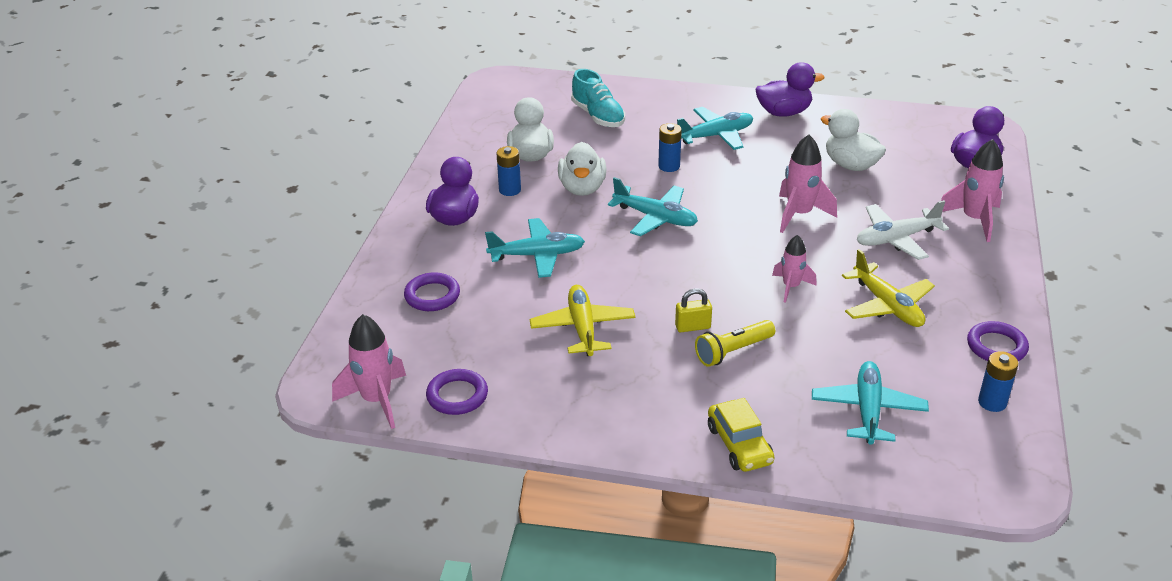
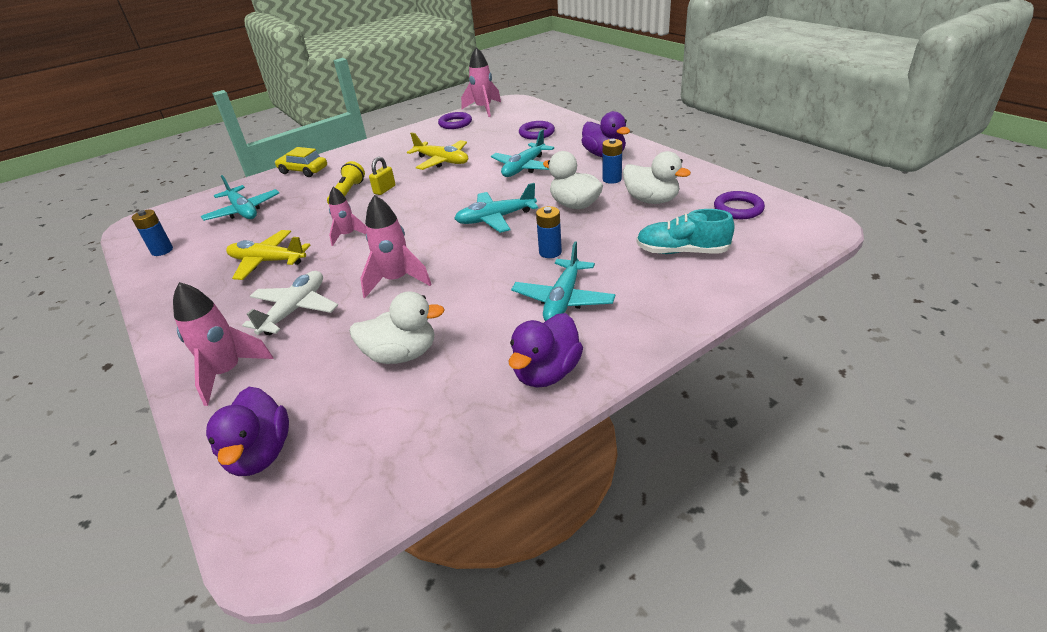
camera: 135 degrees right, 0 degrees up
(996, 346) = (168, 280): purple ring -> purple ring (738, 209)

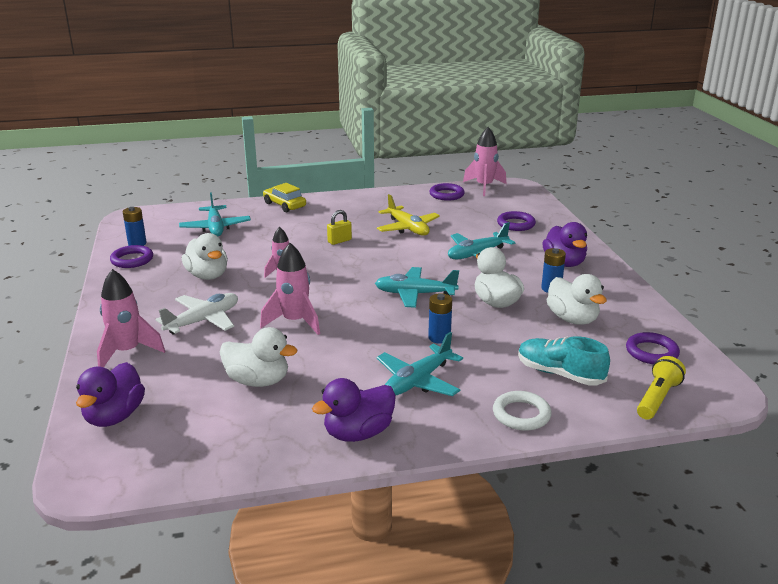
camera: 20 degrees right, 10 degrees down
(167, 269) = (132, 260): none -> purple ring
(268, 261) = (207, 276): yellow plane -> white duck
(347, 193) = (307, 235): yellow flashlight -> yellow flashlight (657, 398)
(681, 300) = (521, 414): none -> white ring

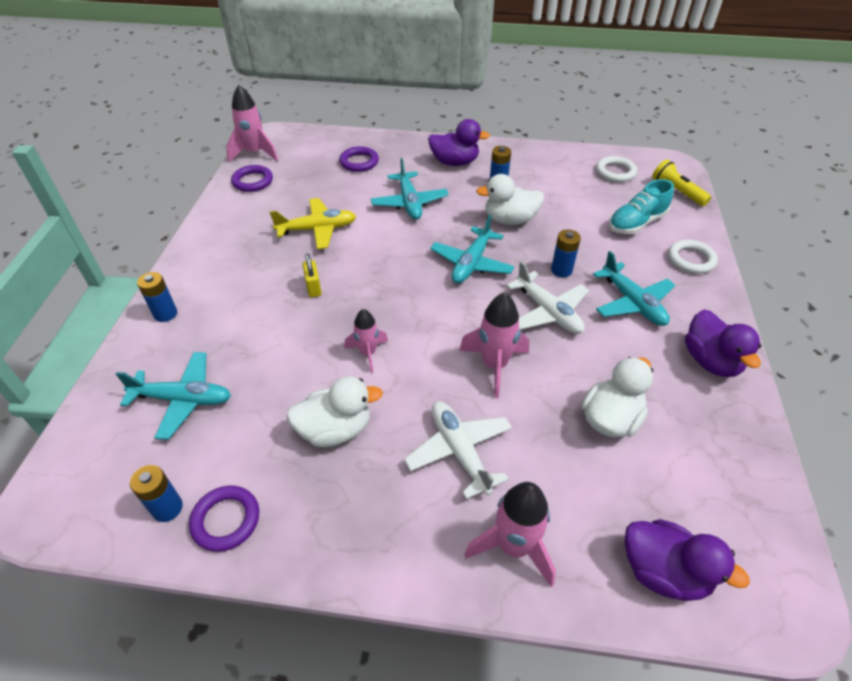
camera: 70 degrees left, 20 degrees up
(284, 205) = (165, 314): yellow car -> blue battery
(374, 338) = (548, 312): none -> white plane
(572, 319) = (554, 190): white duck -> none
(651, 352) = (615, 172): purple ring -> white ring

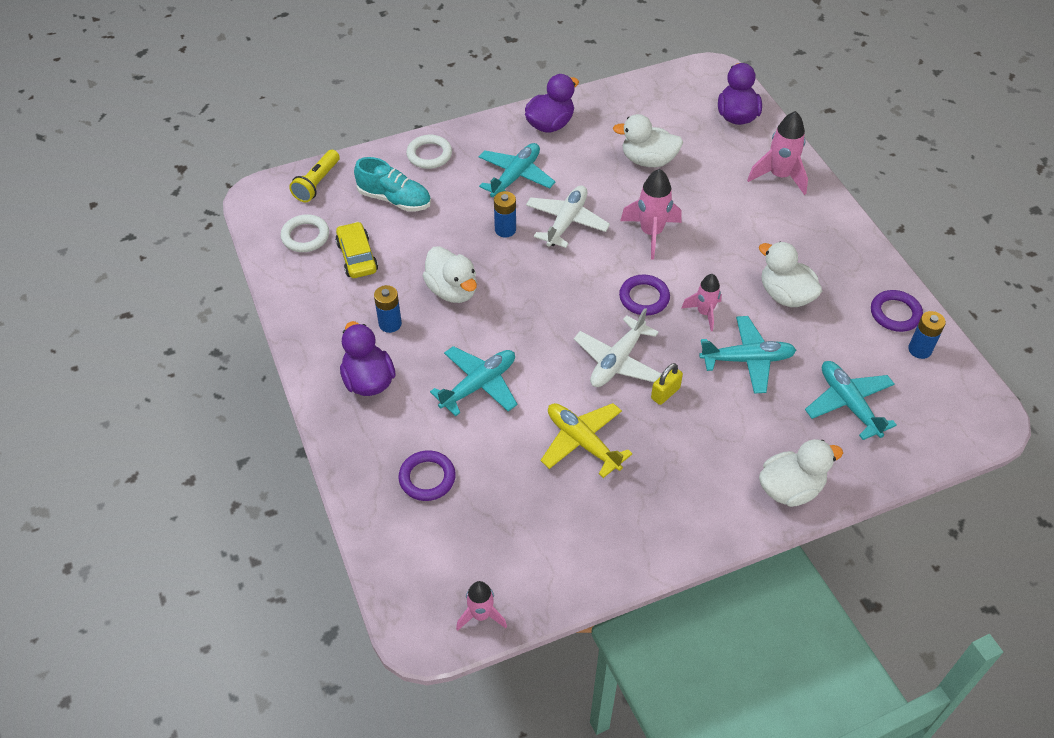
camera: 120 degrees left, 5 degrees up
(165, 314) = (790, 489): blue battery -> white duck
(252, 181) = (543, 570): purple ring -> purple ring (644, 298)
(254, 153) = (481, 615): pink rocket -> pink rocket, size x0.64
(459, 451) = (740, 223): white plane -> white plane (617, 361)
(471, 263) = (542, 293): turquoise plane -> turquoise plane (747, 360)
(577, 188) = (357, 257): none -> yellow car

